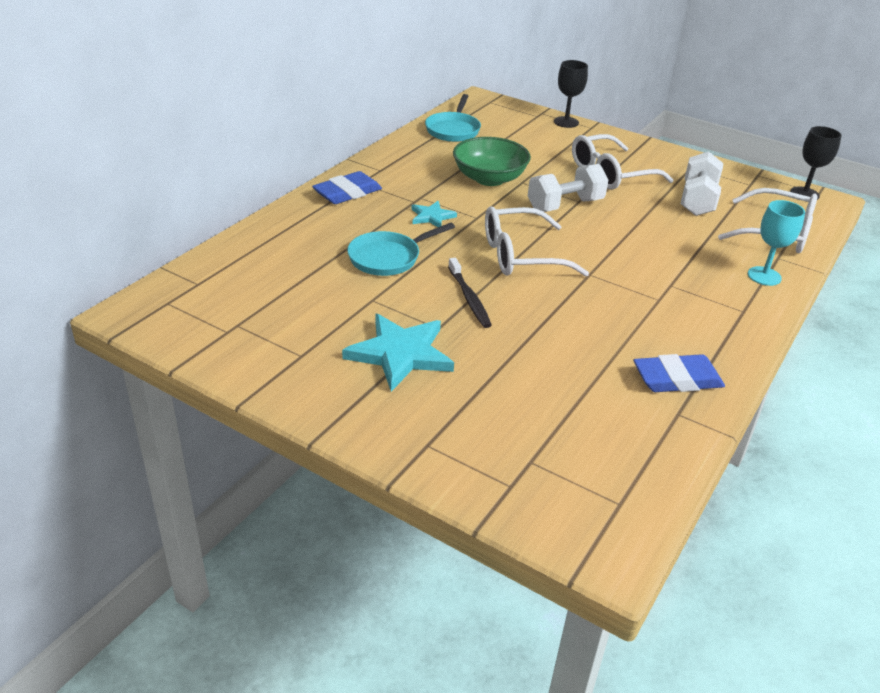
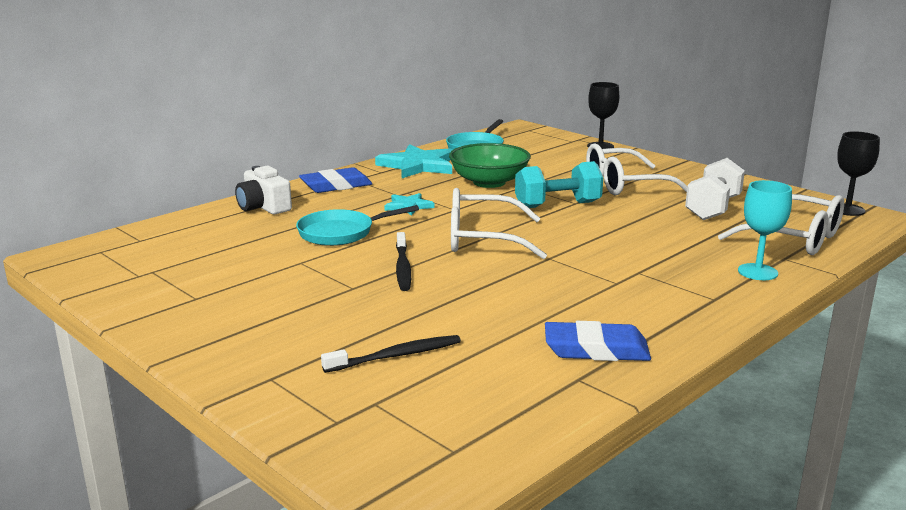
camera: 15 degrees right, 15 degrees down
(293, 228) = (263, 207): none -> white camera
(400, 354) = (297, 304): turquoise star -> turquoise star (418, 165)
(519, 406) = (395, 356): none -> black toothbrush
(565, 205) = (557, 205): white dumbbell -> turquoise dumbbell

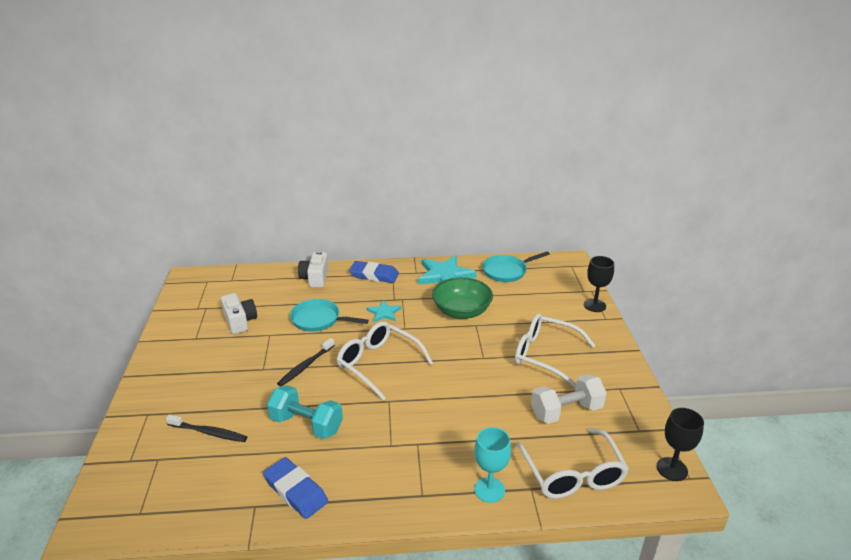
camera: 40 degrees right, 10 degrees up
(233, 265) = (240, 321): none -> white camera
(557, 205) = (468, 354): turquoise dumbbell -> turquoise dumbbell (306, 424)

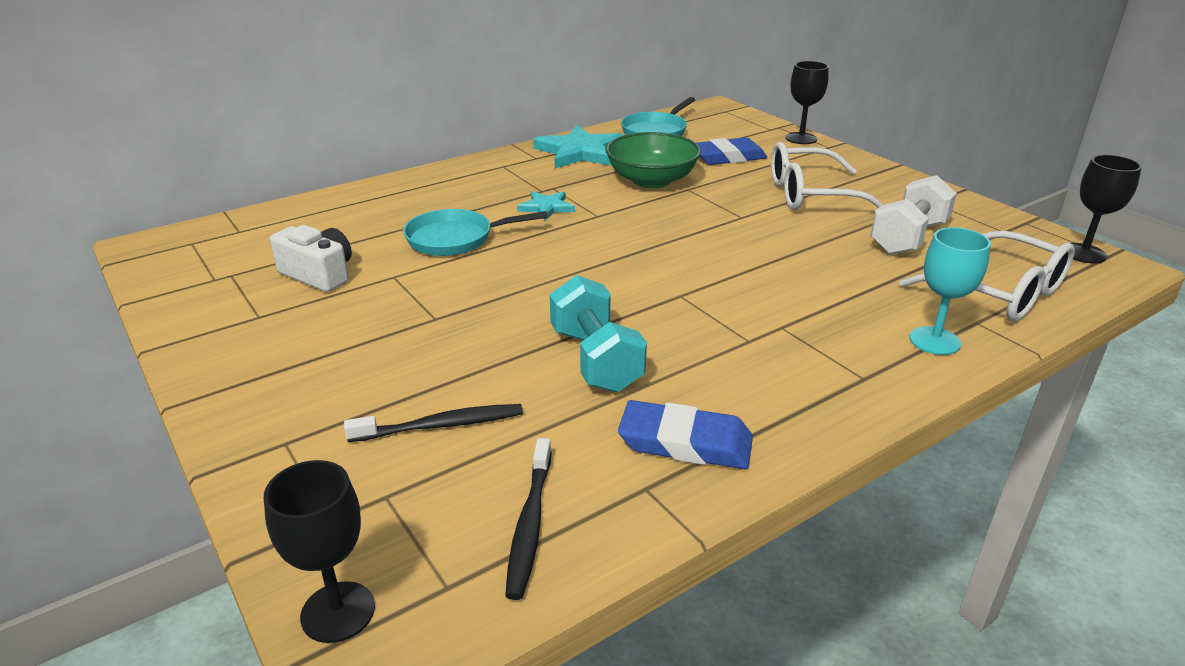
camera: 30 degrees left, 0 degrees up
(97, 504) = (338, 612): none -> black goblet
(306, 366) = (503, 294): black toothbrush -> black toothbrush (530, 524)
(306, 424) = (595, 360): turquoise dumbbell -> turquoise dumbbell turned 75 degrees clockwise
(315, 278) = (388, 196): white camera -> none
(374, 275) = (478, 173): blue eraser -> blue eraser (727, 157)
(378, 364) = (611, 261): white glasses -> none

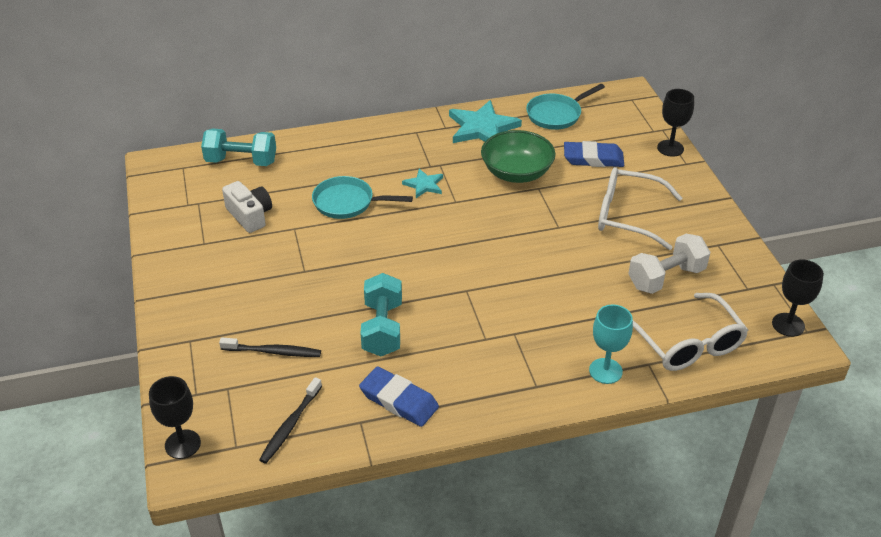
camera: 20 degrees right, 10 degrees up
(279, 224) = (241, 161): none -> turquoise dumbbell

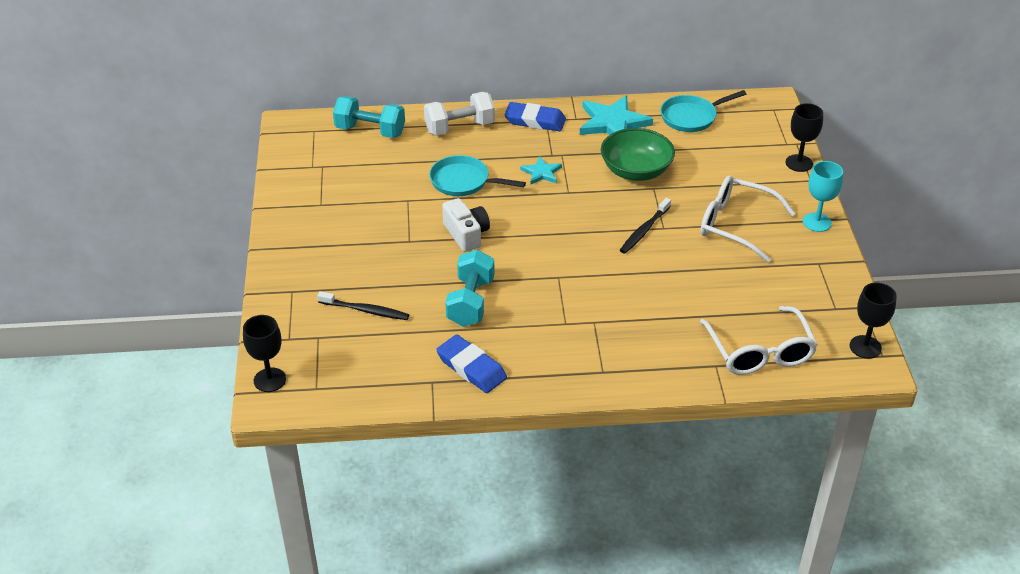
camera: 10 degrees right, 0 degrees up
(250, 215) = (368, 183): white camera -> white camera (466, 234)
(290, 425) = (368, 376): black toothbrush -> black toothbrush (644, 230)
(593, 158) = (717, 165): blue eraser -> blue eraser (535, 120)
(605, 371) = (672, 366): turquoise goblet -> turquoise goblet (817, 222)
(666, 278) = (757, 288): white dumbbell -> white dumbbell (459, 127)

